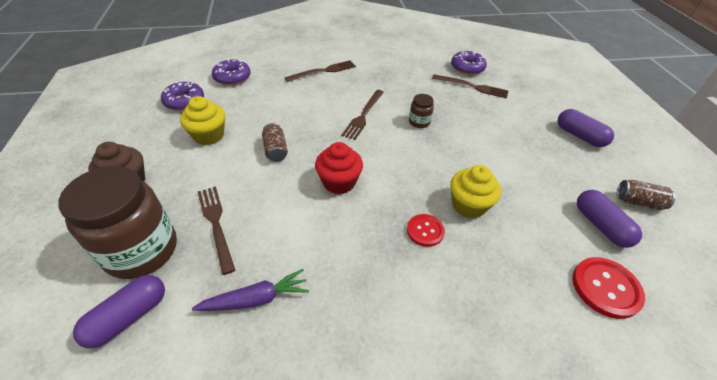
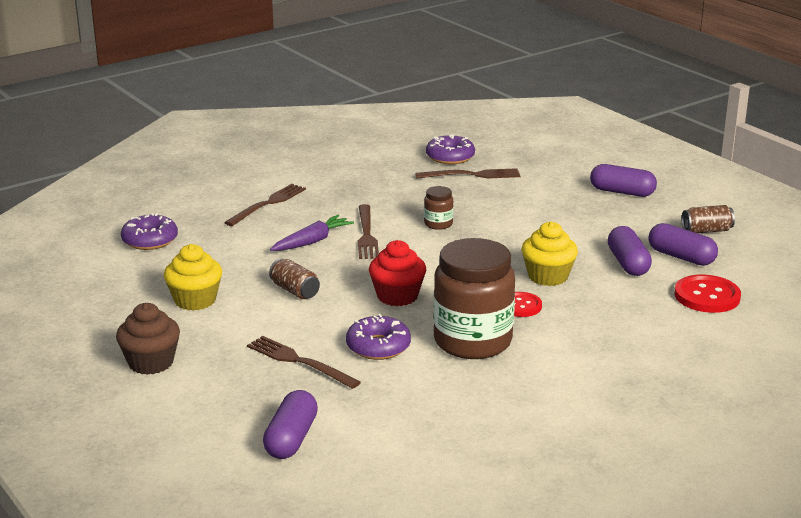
camera: 25 degrees left, 20 degrees down
(141, 250) = (243, 400): brown jar -> brown jar (472, 341)
(184, 101) = (116, 279): purple donut -> purple donut (378, 346)
(256, 299) = (402, 393): purple carrot -> purple carrot (312, 241)
(546, 215) = (628, 263): none -> purple capsule

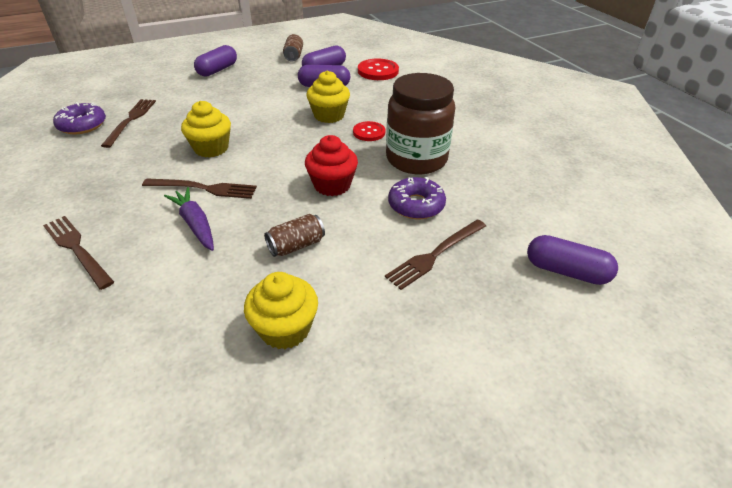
camera: 80 degrees left, 15 degrees up
(150, 240) = (90, 372): purple donut -> none
(151, 362) = (423, 378): brown cupcake -> none
(438, 224) = (211, 148): brown jar -> yellow cupcake

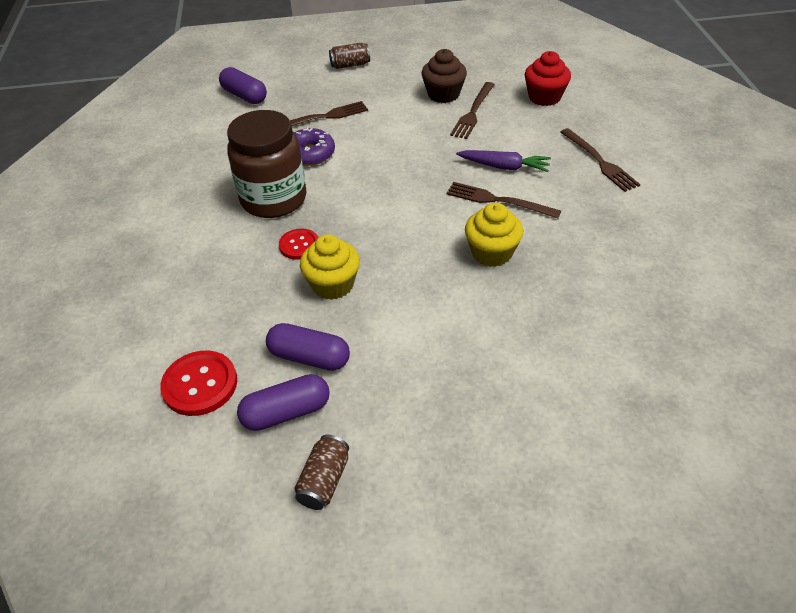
camera: 160 degrees left, 5 degrees up
(82, 125) = (674, 328): purple donut -> none
(131, 120) = (607, 326): brown fork -> brown fork (473, 112)
(195, 224) = (504, 167): purple carrot -> purple carrot turned 60 degrees counterclockwise
(217, 70) = (483, 453): purple capsule -> none
(285, 329) = (443, 94): yellow cupcake -> brown cupcake
(296, 246) = (423, 138): brown can -> brown can (350, 65)
(332, 185) = (373, 184): red cupcake -> red cupcake (544, 97)

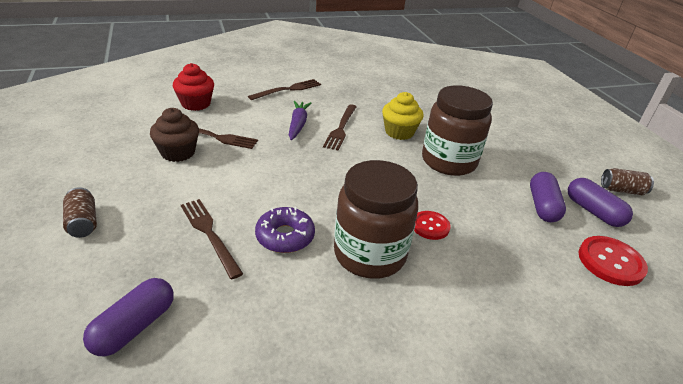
camera: 105 degrees left, 10 degrees down
(333, 284) = (467, 201): yellow cupcake -> none
(417, 288) = (449, 161): none -> brown jar

